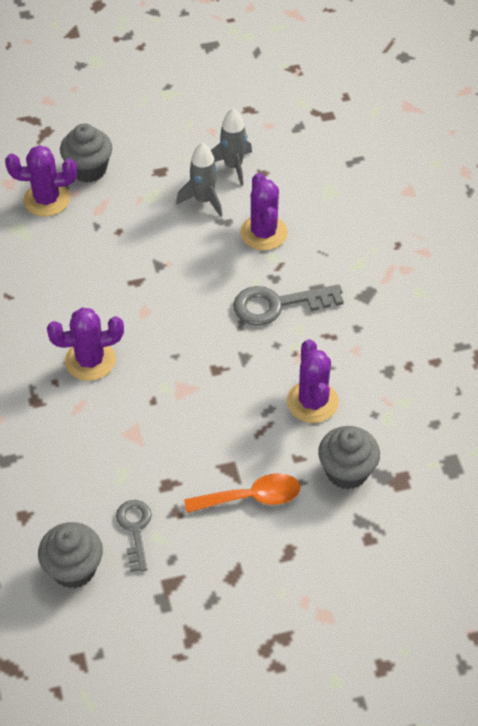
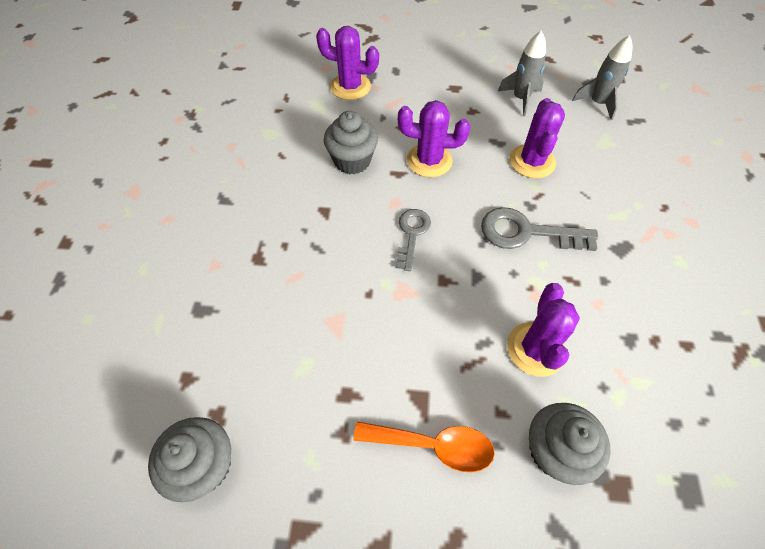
camera: 20 degrees right, 5 degrees up
(88, 169) = (395, 72): grey cupcake -> grey cupcake (352, 161)
(90, 360) = (326, 234): purple cactus -> purple cactus (429, 160)
(135, 529) = (291, 439): grey key -> grey key (412, 234)
(203, 200) = (485, 120): grey rocket -> grey rocket (597, 103)

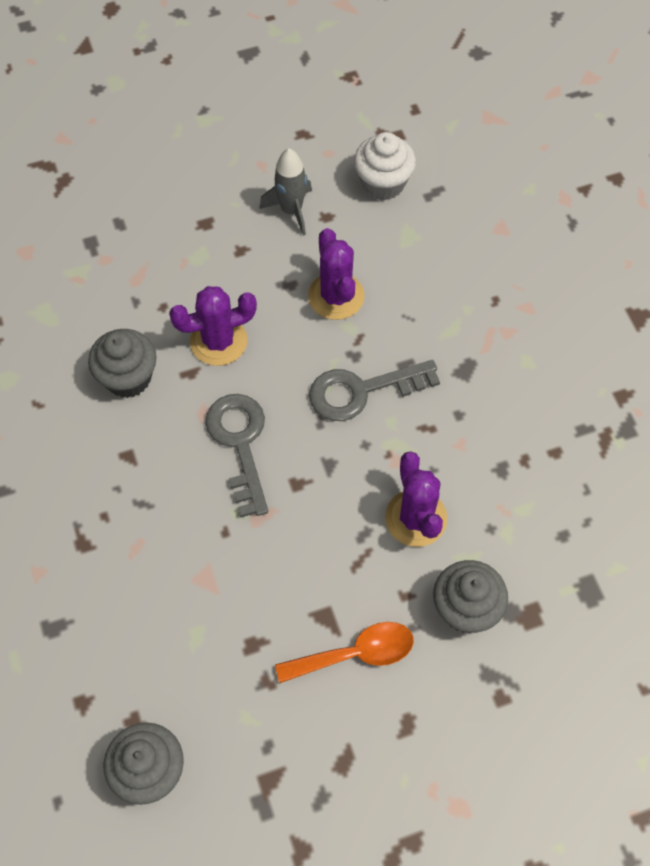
camera: 25 degrees left, 5 degrees up
(350, 87) = (72, 271): purple cactus -> none
(412, 234) = (240, 443): grey key -> grey key, size x1.54
(597, 103) = (383, 183): grey rocket -> white cupcake

